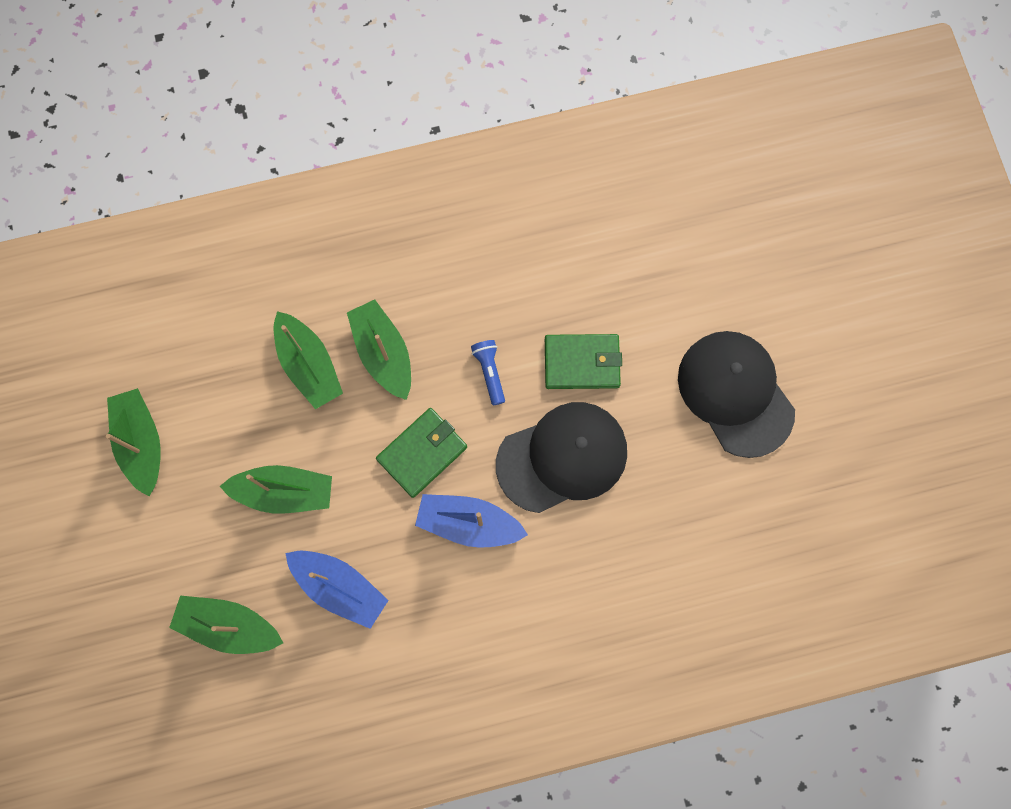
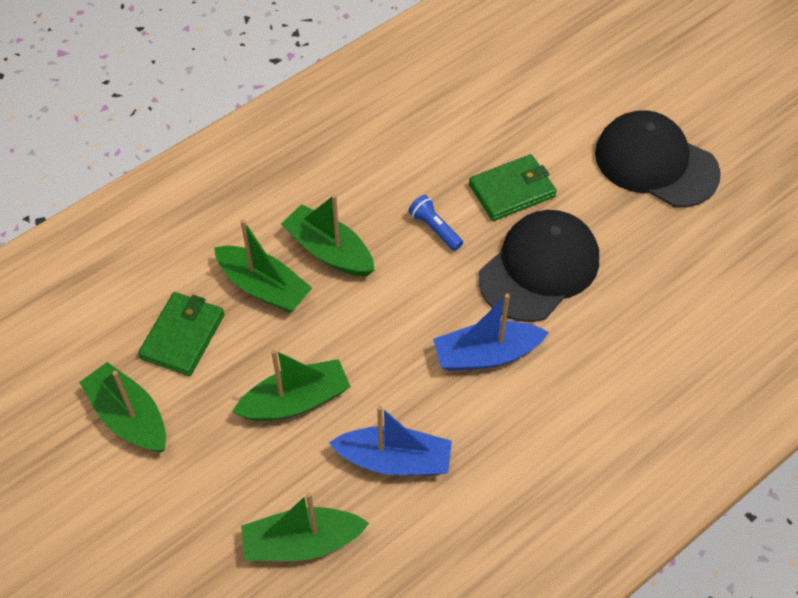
camera: 25 degrees left, 20 degrees down
(422, 453) = (410, 315): green wallet -> green wallet (182, 336)

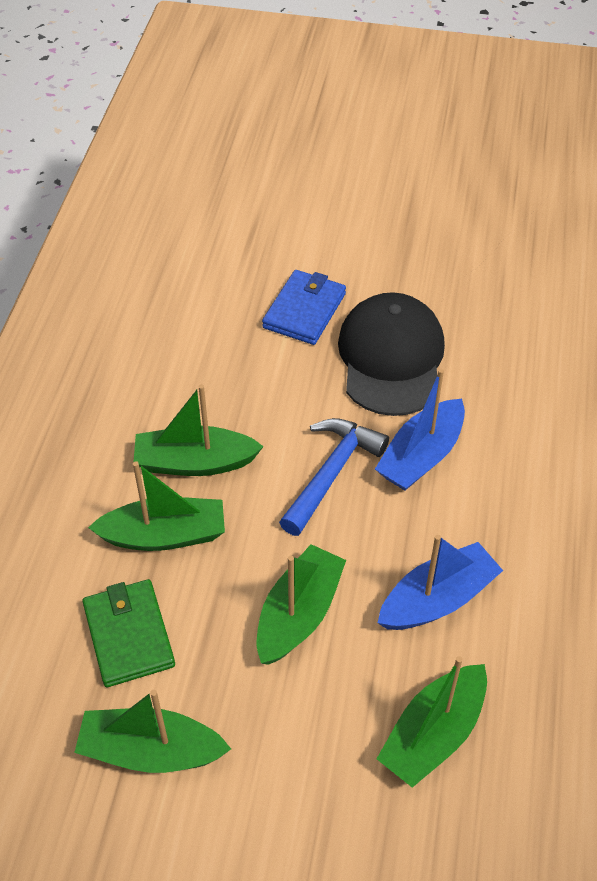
camera: 40 degrees left, 5 degrees down
(411, 322) = (331, 473): none -> blue hammer
(435, 228) = (271, 382): blue flashlight -> none
(512, 190) = (304, 310): green wallet -> blue wallet
(656, 163) = (397, 220): black cap -> none

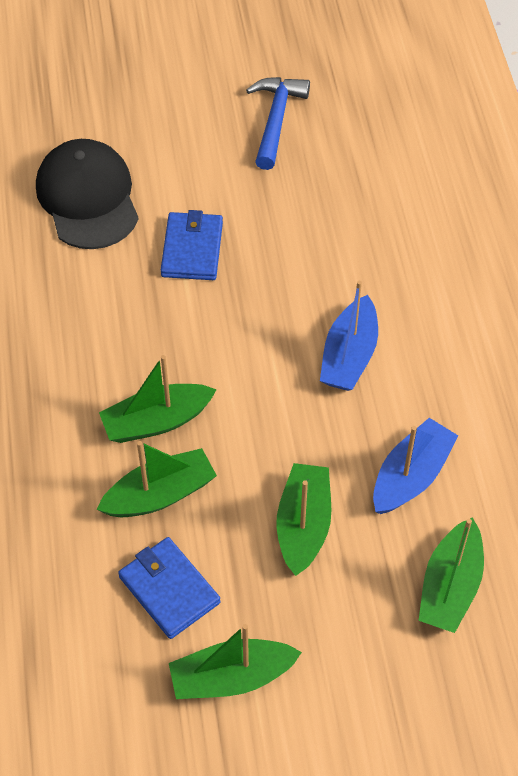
camera: 20 degrees left, 5 degrees up
(128, 635) = (169, 590): green wallet -> blue wallet
(331, 473) = (279, 394): blue hammer -> blue hammer (276, 120)
(391, 358) = (288, 273): black cap -> black cap (88, 198)

